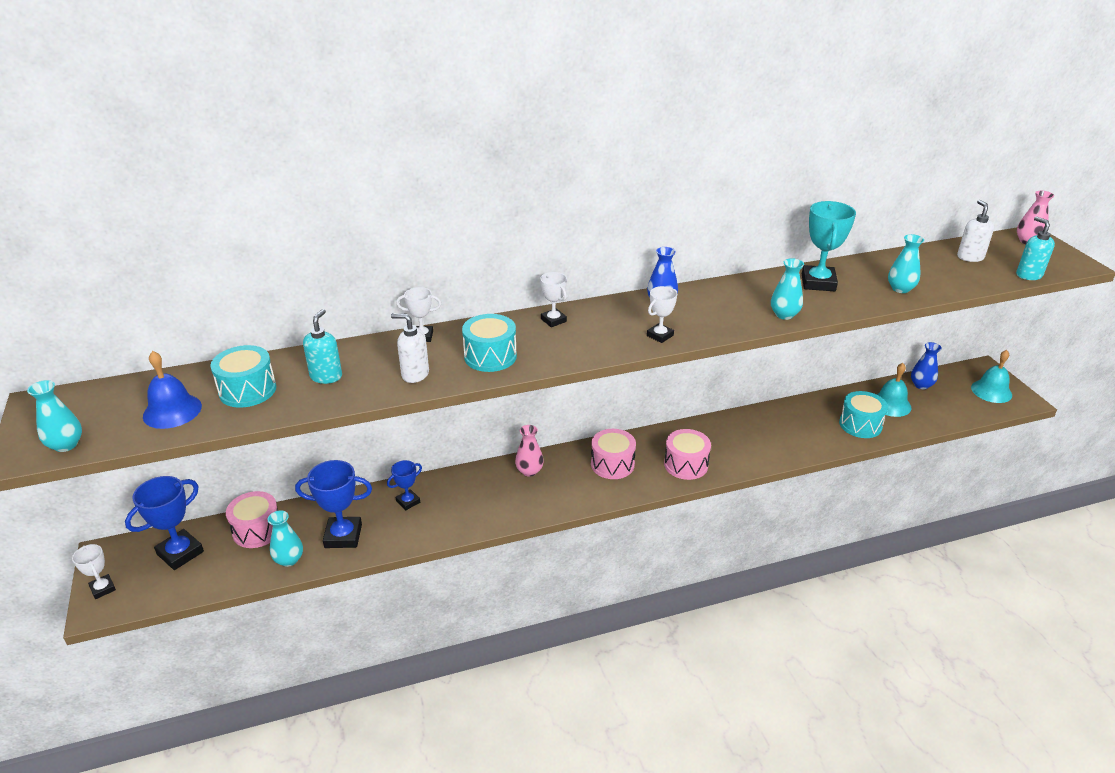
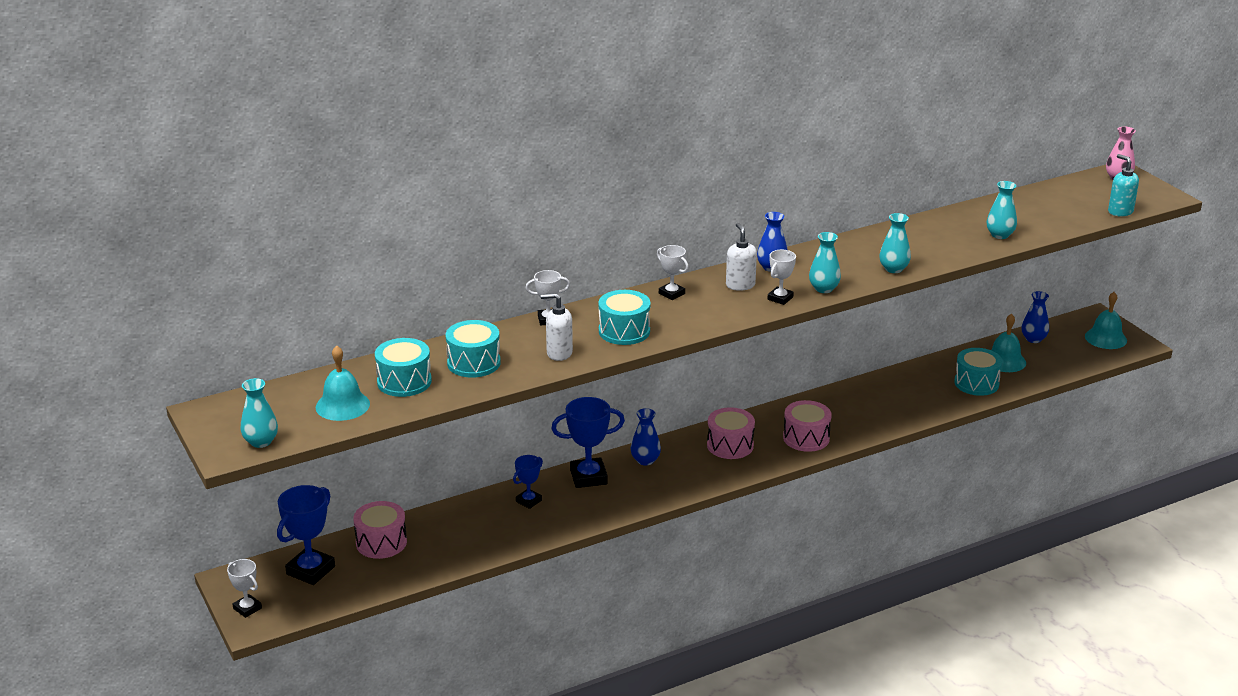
camera: 10 degrees left, 5 degrees down
(172, 411) = (342, 405): blue bell -> turquoise bell
(289, 560) = (428, 563): turquoise vase -> turquoise vase (823, 289)
(326, 376) = (474, 363): turquoise soap dispenser -> turquoise drum
(343, 536) = (475, 537): blue trophy -> blue trophy (588, 477)
(529, 471) = (645, 460): pink vase -> blue vase
(818, 283) = (920, 236): turquoise trophy -> none
(970, 257) = (1063, 198): white soap dispenser -> white soap dispenser (740, 285)

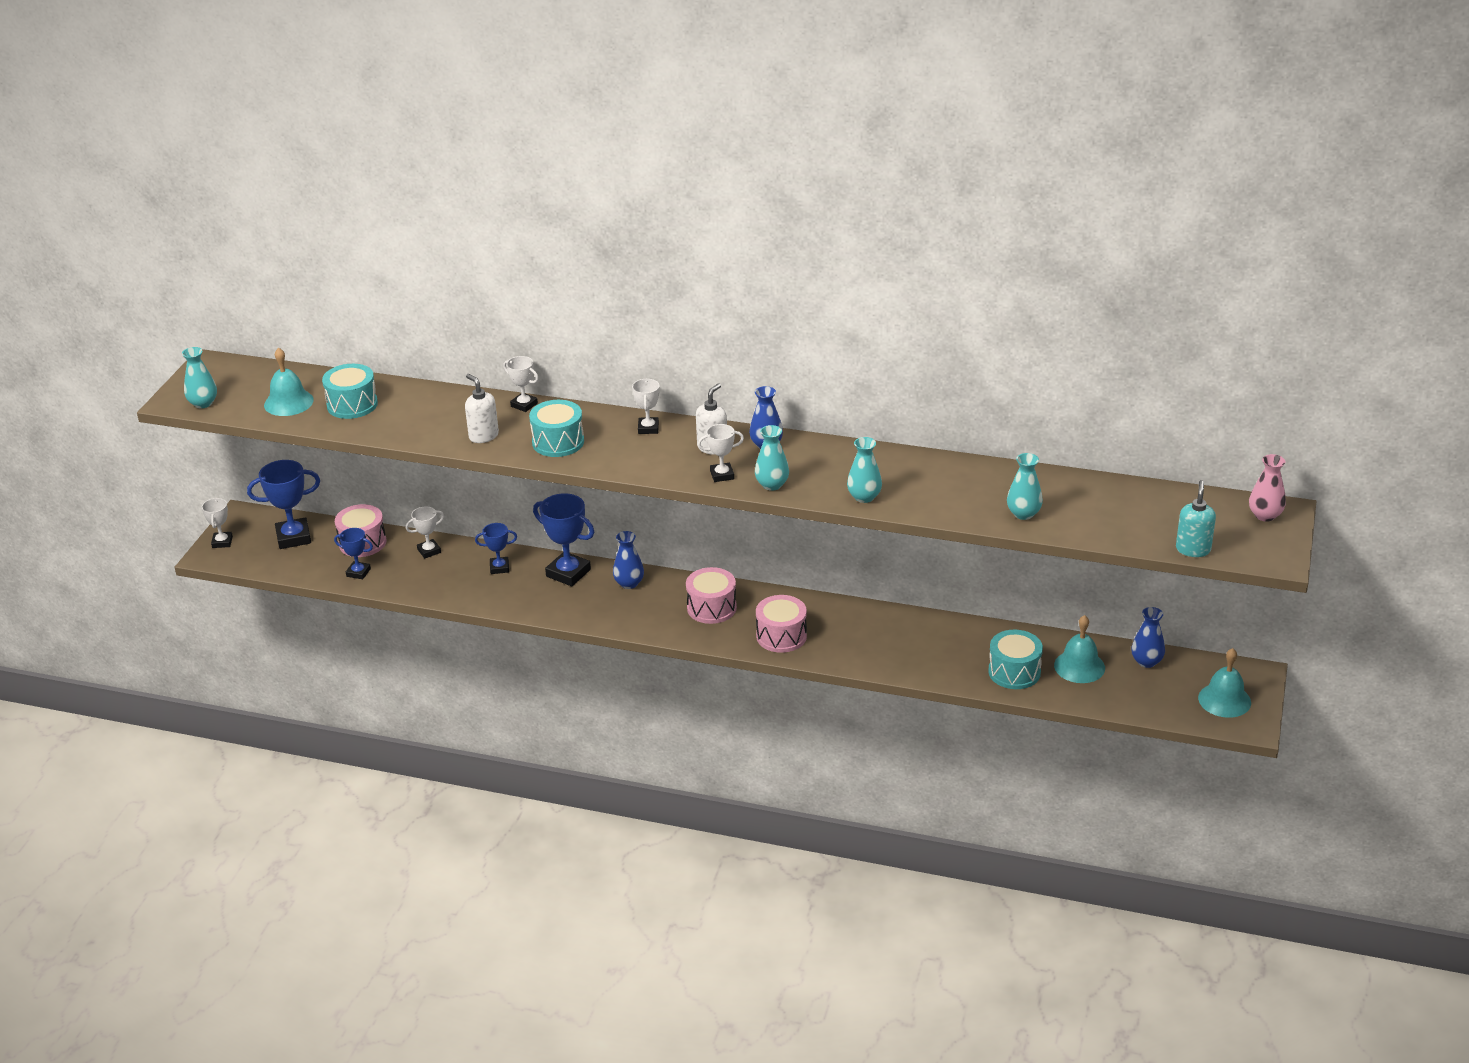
camera: 45 degrees right, 5 degrees up
(416, 565) = (358, 572): none -> blue trophy
(450, 519) = (429, 551): none -> white trophy
(474, 363) = (417, 413): turquoise drum -> none

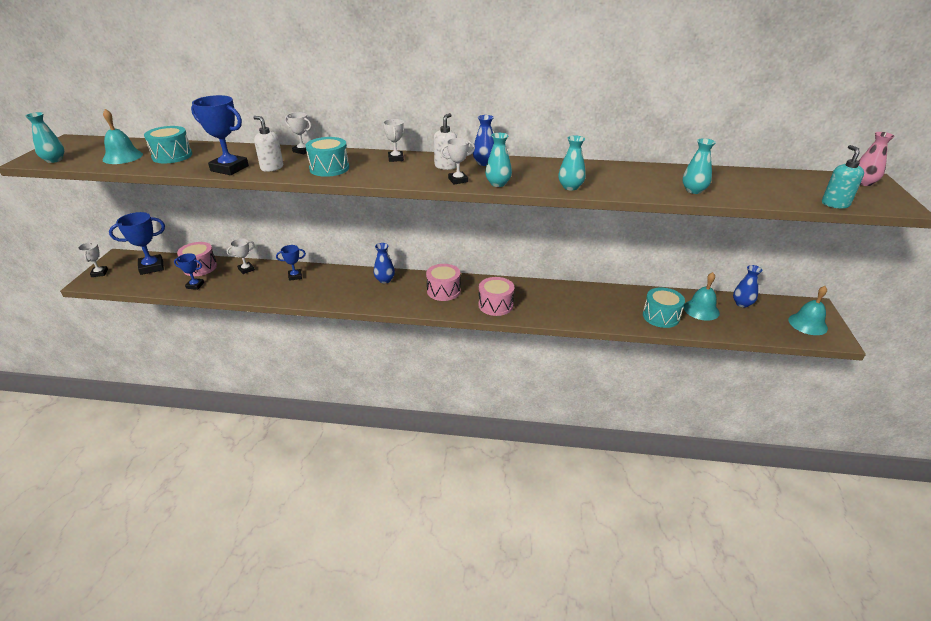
camera: 10 degrees left, 0 degrees up
(568, 573) = (342, 276): blue trophy -> blue trophy (229, 168)

